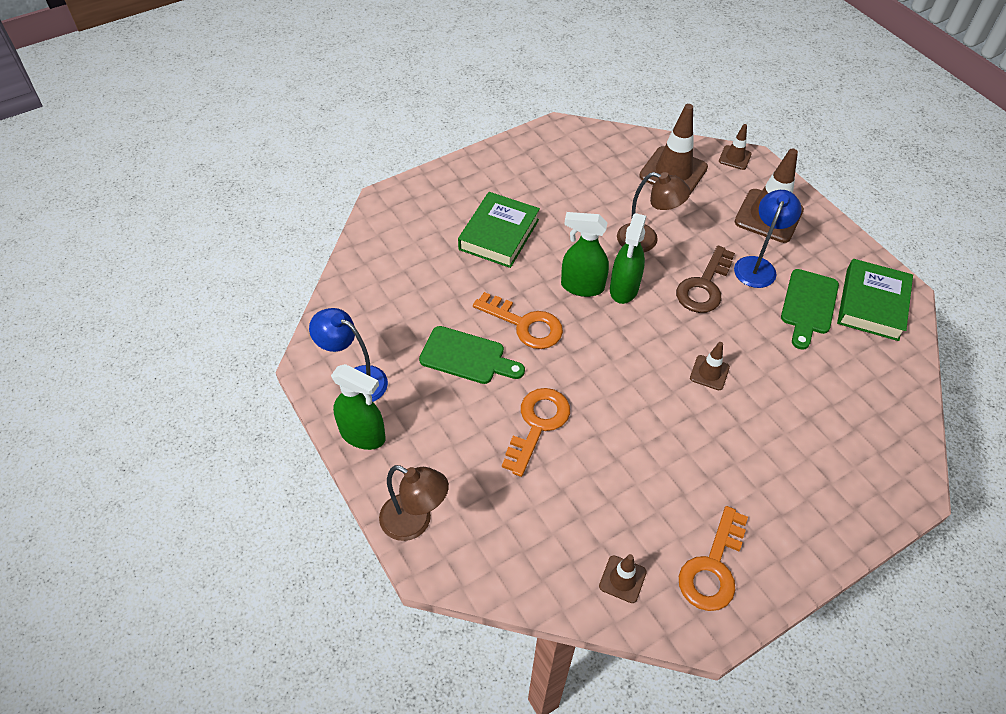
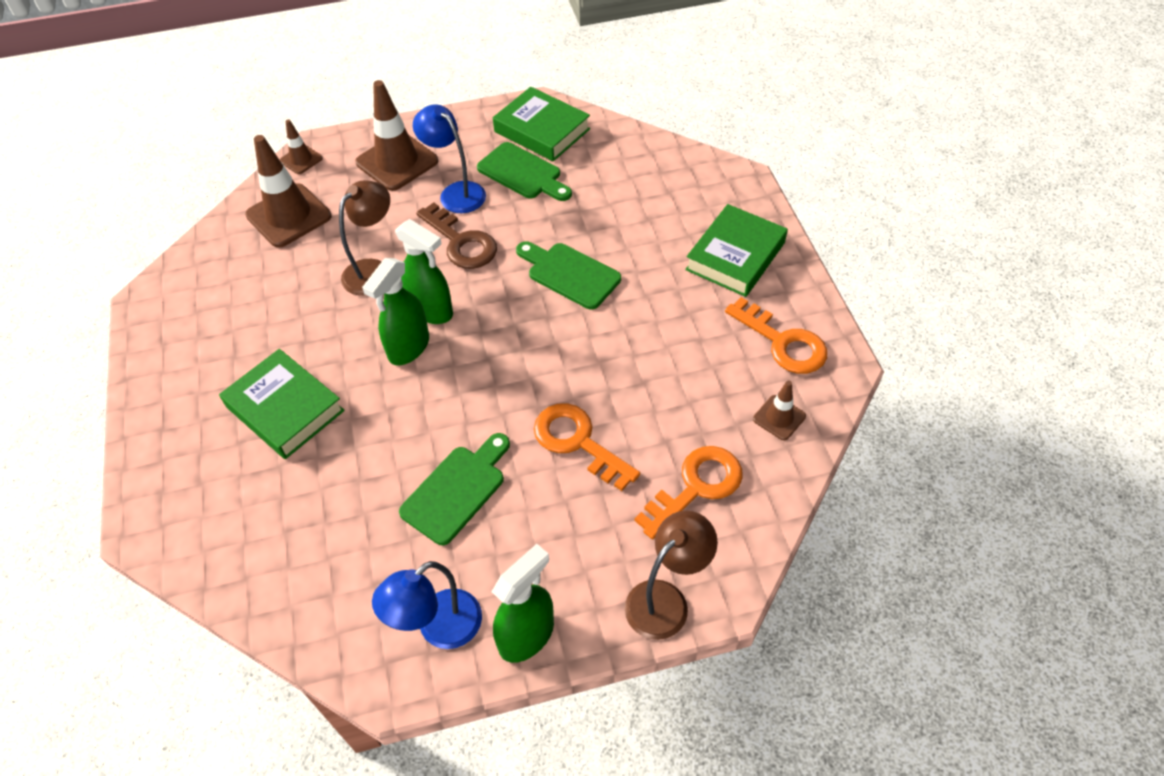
camera: 70 degrees left, 0 degrees up
(525, 325) = (437, 417): orange key -> orange key (696, 486)
(709, 373) = (570, 274): brown traffic cone -> green cutting board
(801, 504) = (735, 256): none -> green book

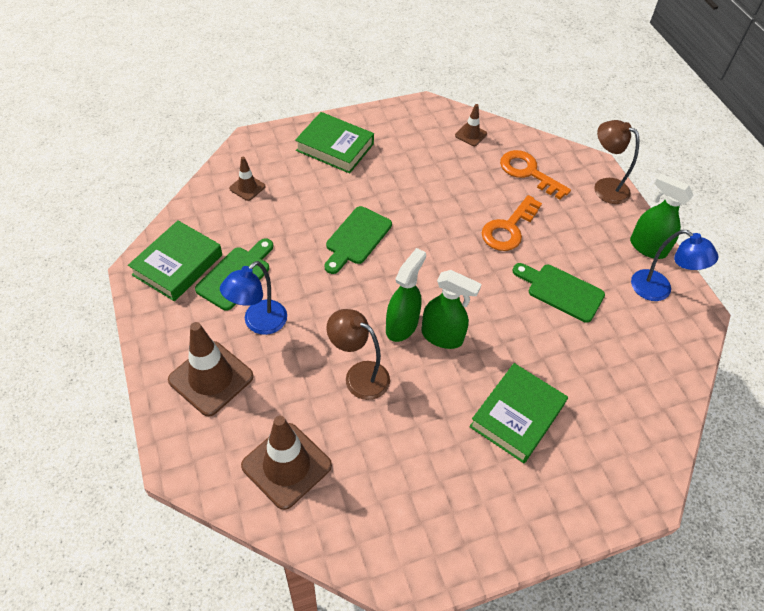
camera: 100 degrees left, 0 degrees up
(301, 159) = (198, 472): brown traffic cone -> brown traffic cone (247, 187)
(461, 242) = (323, 312): brown key -> none
(783, 342) = (411, 129): orange key -> none

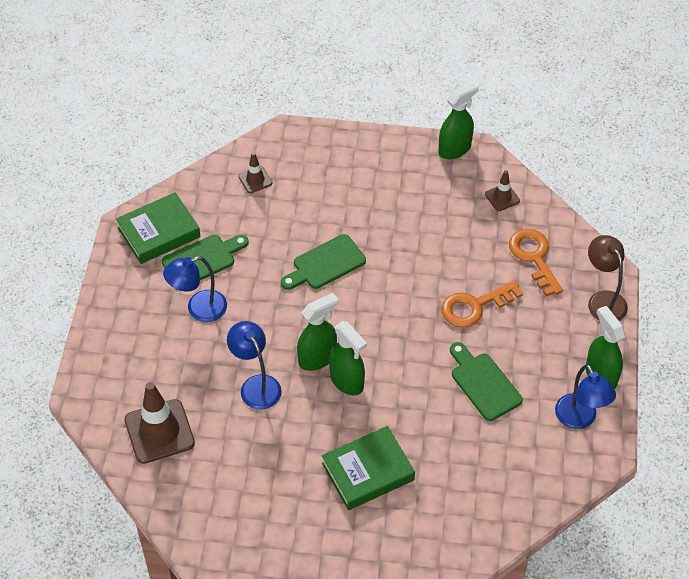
camera: 30 degrees right, 0 degrees up
(211, 378) = (137, 340): brown traffic cone -> none
(335, 147) = (358, 166): green book -> none
(359, 375) = (256, 385): brown lamp -> blue lamp
(407, 110) = (455, 149): none -> green spray bottle

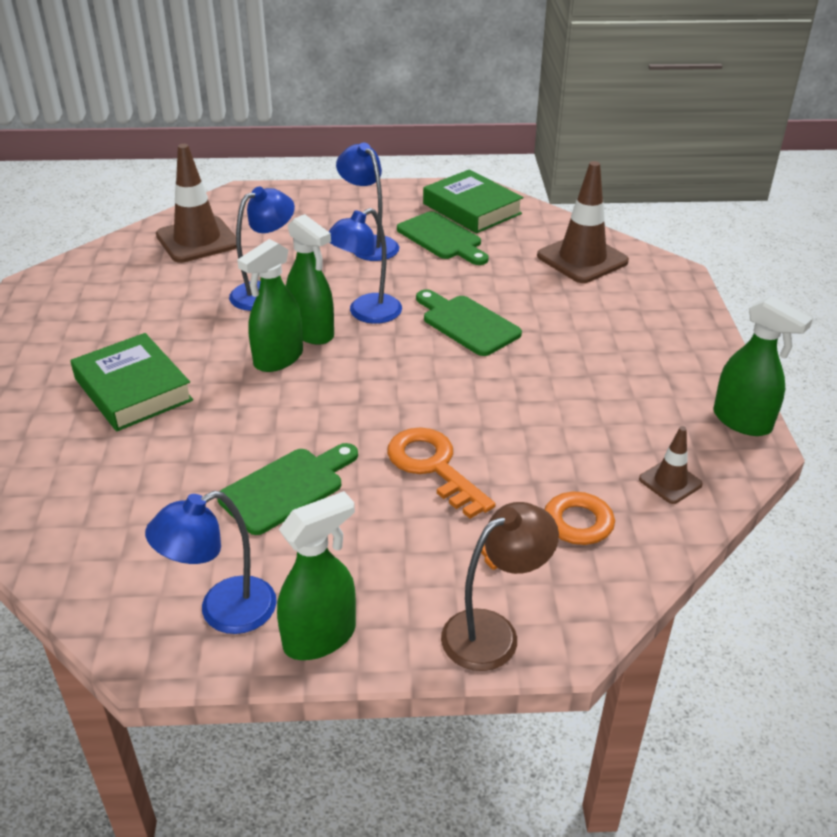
camera: 80 degrees right, 15 degrees down
(255, 180) = (582, 259): brown traffic cone -> brown traffic cone, size x1.94
(300, 322) = (366, 313): none -> blue lamp

